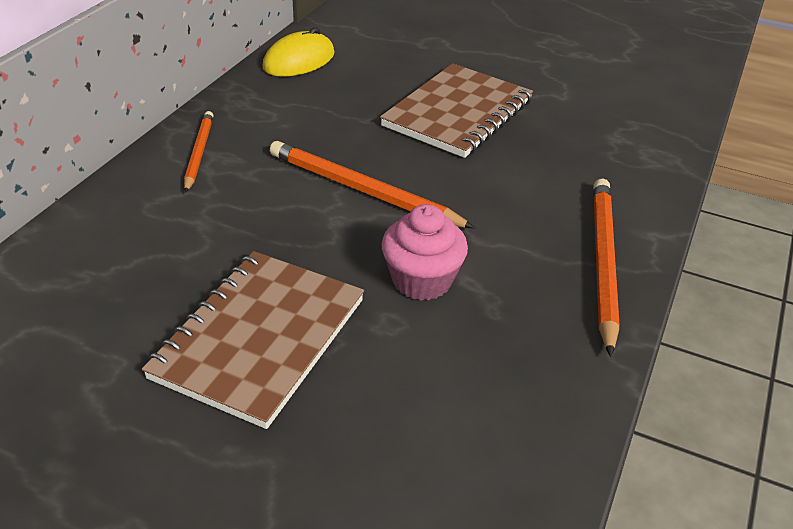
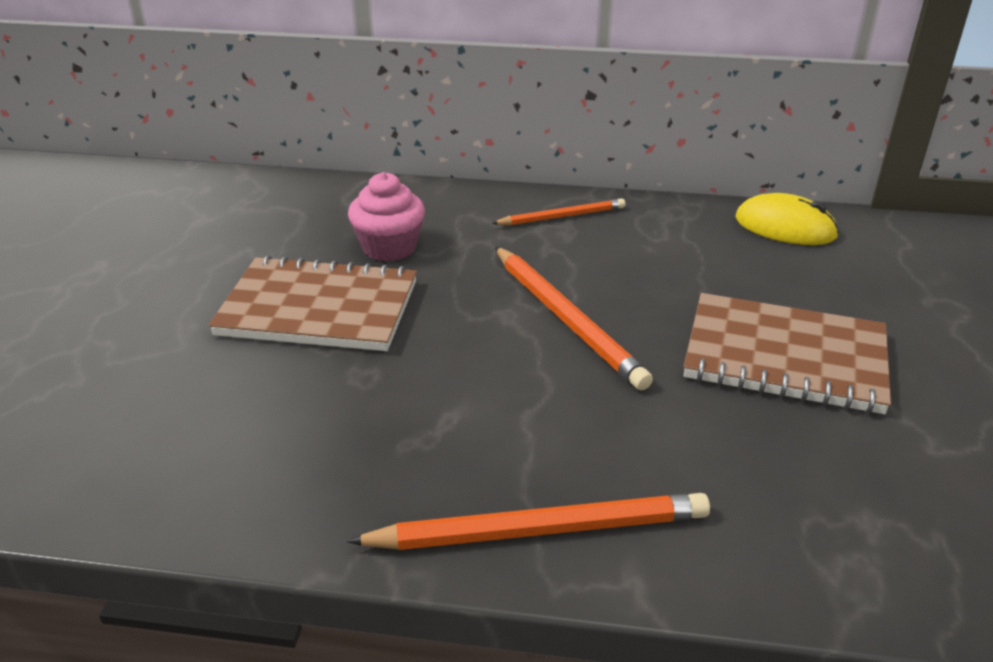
camera: 75 degrees right, 5 degrees down
(363, 191) = (566, 318): orange pencil -> orange pencil turned 135 degrees clockwise
(422, 280) = (436, 385): pink cupcake -> pink cupcake (389, 247)

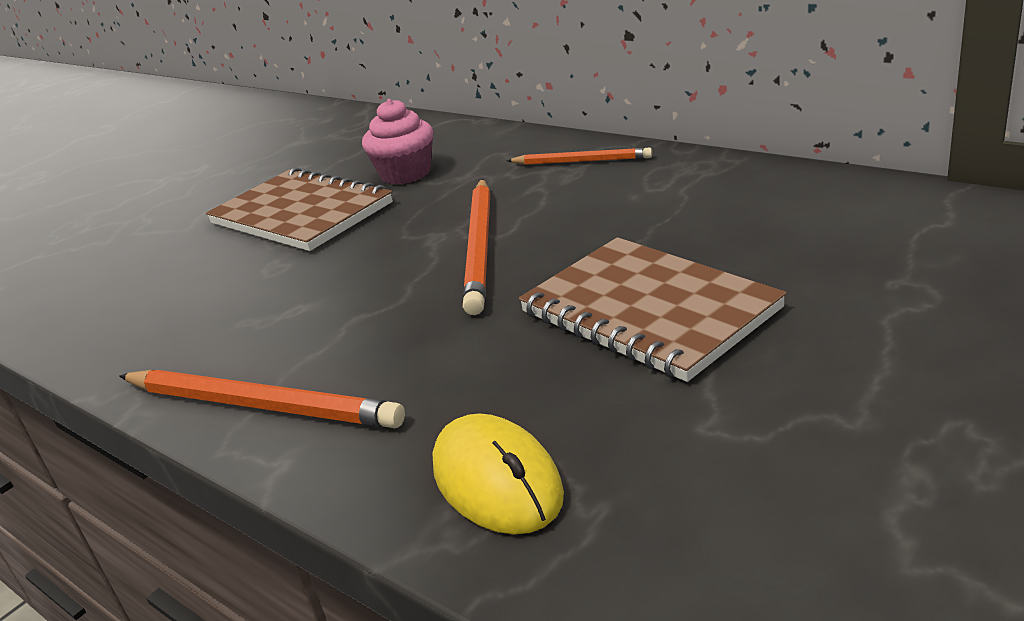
camera: 35 degrees right, 5 degrees down
(785, 227) = (807, 190): yellow mouse -> yellow mouse (497, 480)

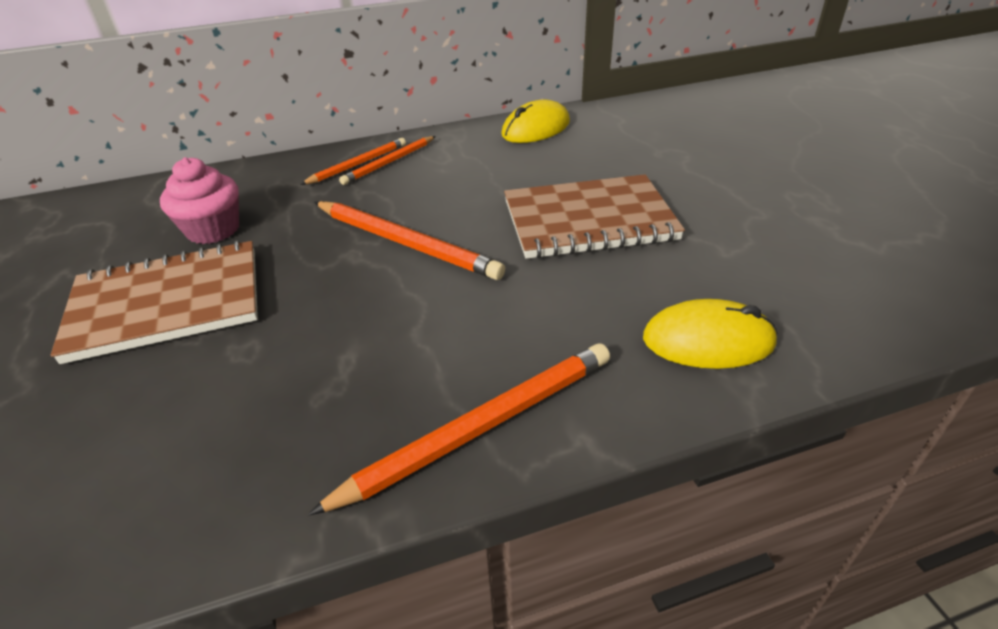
camera: 60 degrees left, 10 degrees up
(607, 170) = (389, 162): none -> orange pencil
(811, 191) = (536, 128): none -> yellow mouse

